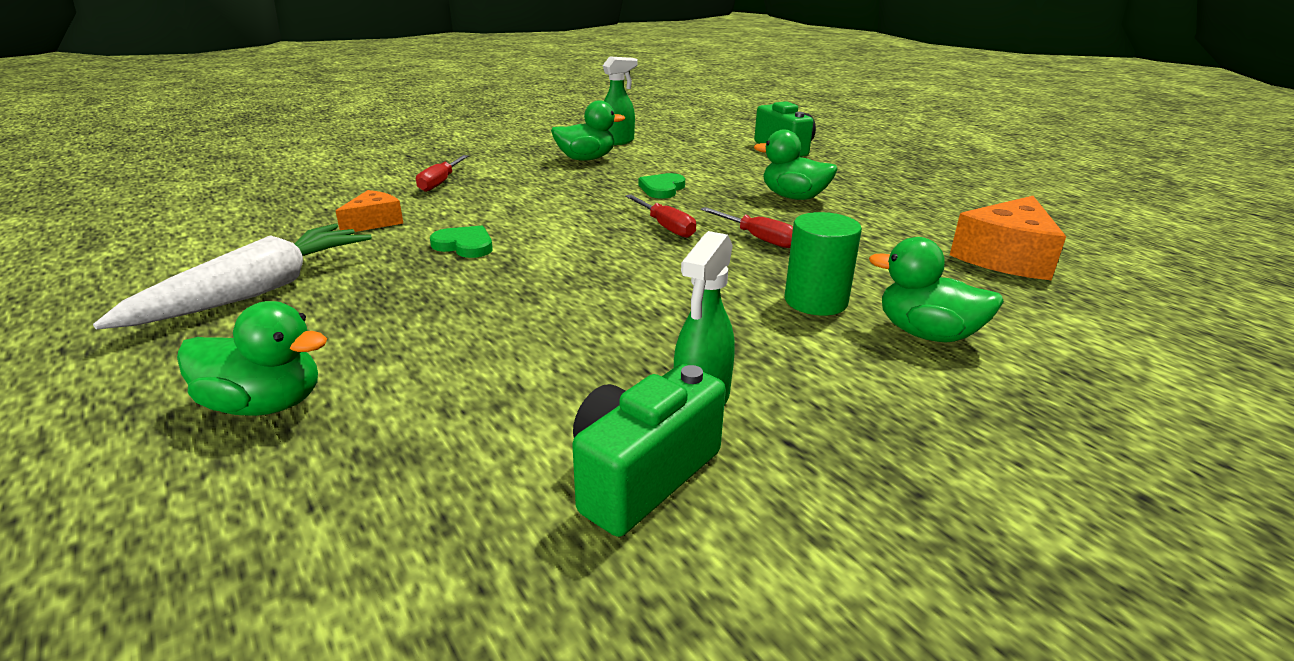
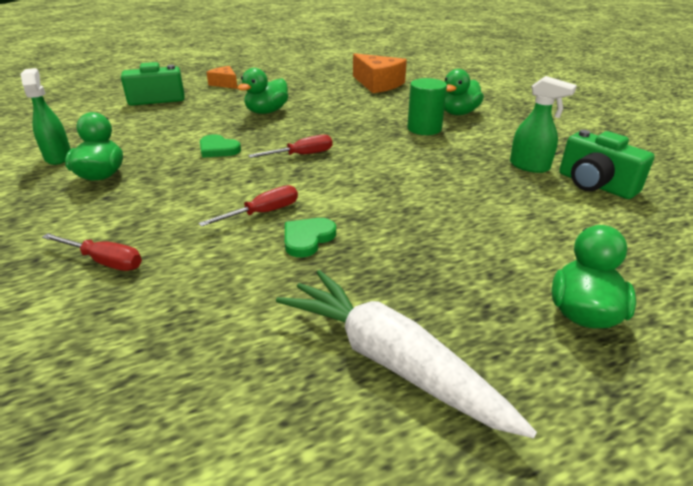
camera: 80 degrees left, 5 degrees up
(374, 222) = (217, 300): orange cheese -> orange cheese (225, 84)
(758, 238) = (334, 130): red screwdriver -> red screwdriver (263, 213)

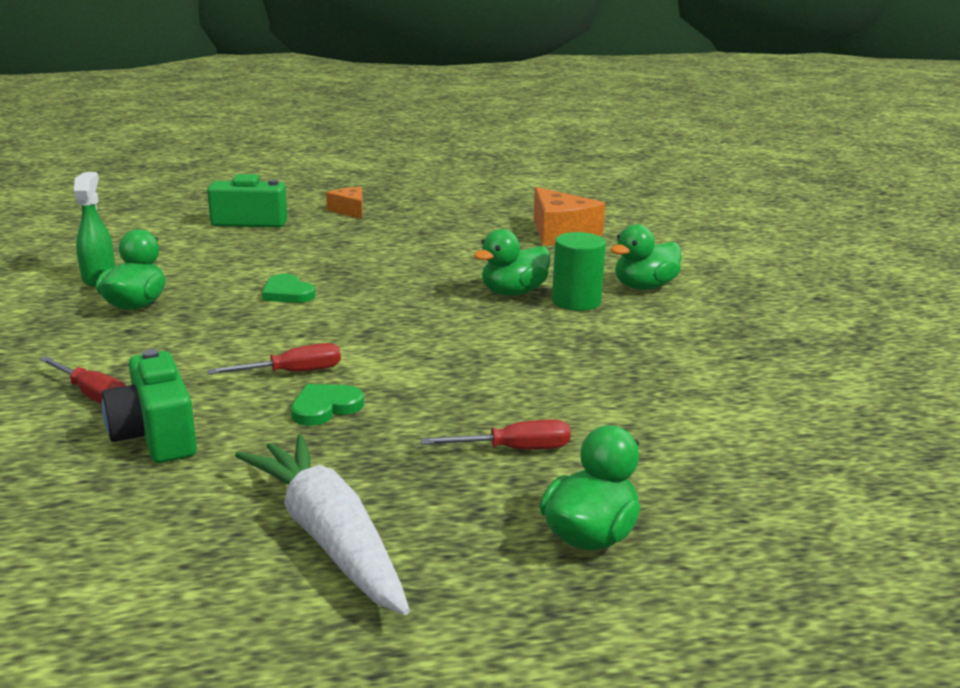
camera: 15 degrees right, 10 degrees down
(266, 111) = (379, 254): green duck -> green duck (513, 292)
(302, 155) = (386, 313): red screwdriver -> red screwdriver (514, 449)
(530, 166) = (682, 369): green spray bottle -> none
(595, 185) = (754, 404): green camera -> green camera (155, 435)

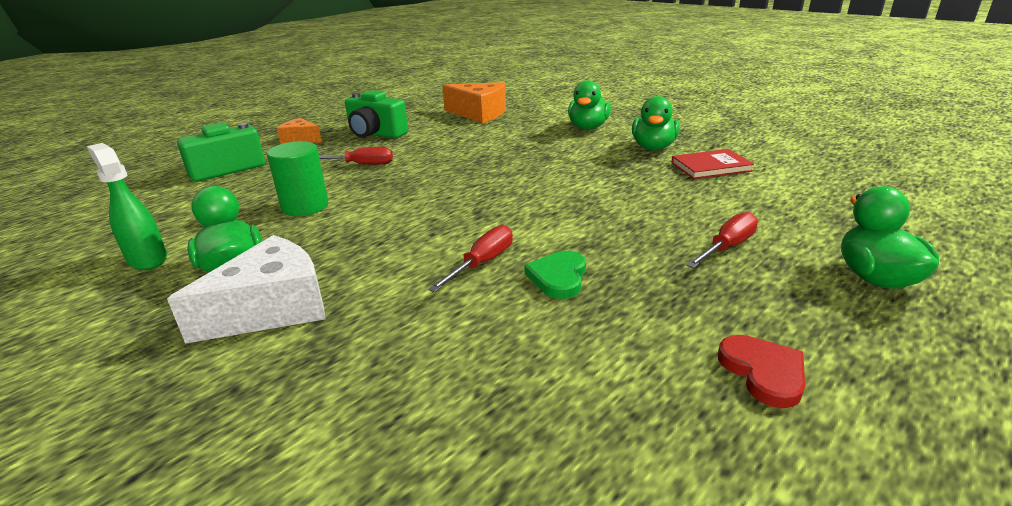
camera: 35 degrees left, 5 degrees up
(93, 395) = (337, 364): red screwdriver -> red screwdriver (361, 165)
(114, 343) = (272, 308): none -> white cheese
(155, 435) = (470, 369): green camera -> green camera (376, 134)
(287, 293) = (361, 208): green heart -> none
(328, 537) = (763, 372): white carrot -> red heart
(513, 292) = (522, 154): green duck -> green duck (653, 147)
(576, 301) = (569, 147): green cylinder -> green cylinder (305, 206)
(682, 376) = (710, 167): none -> red book

